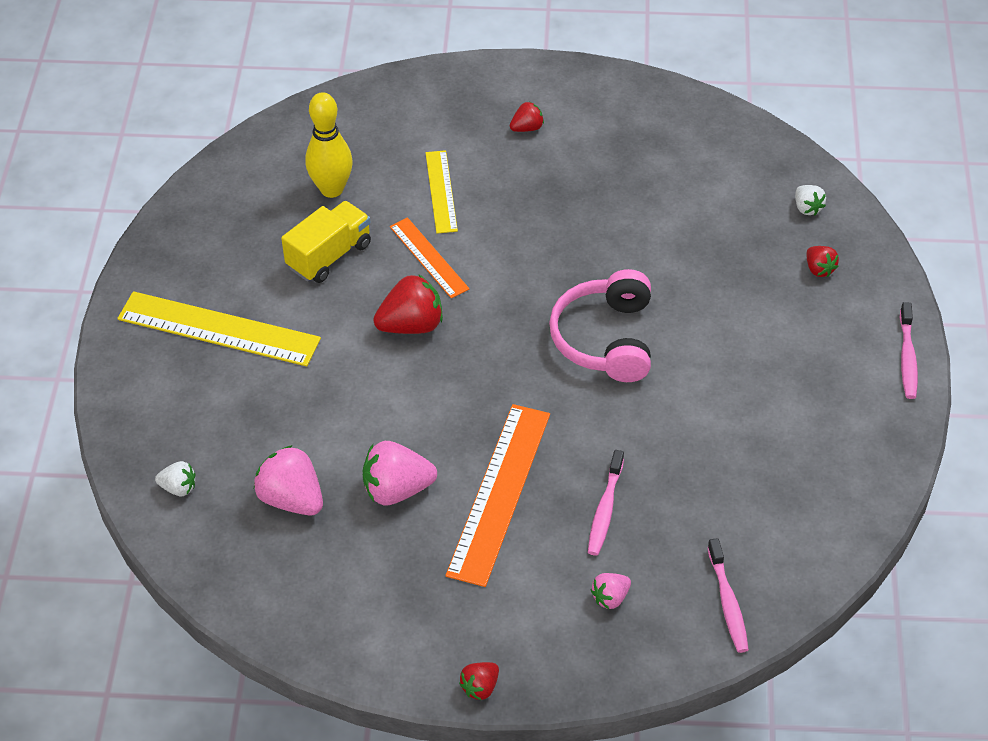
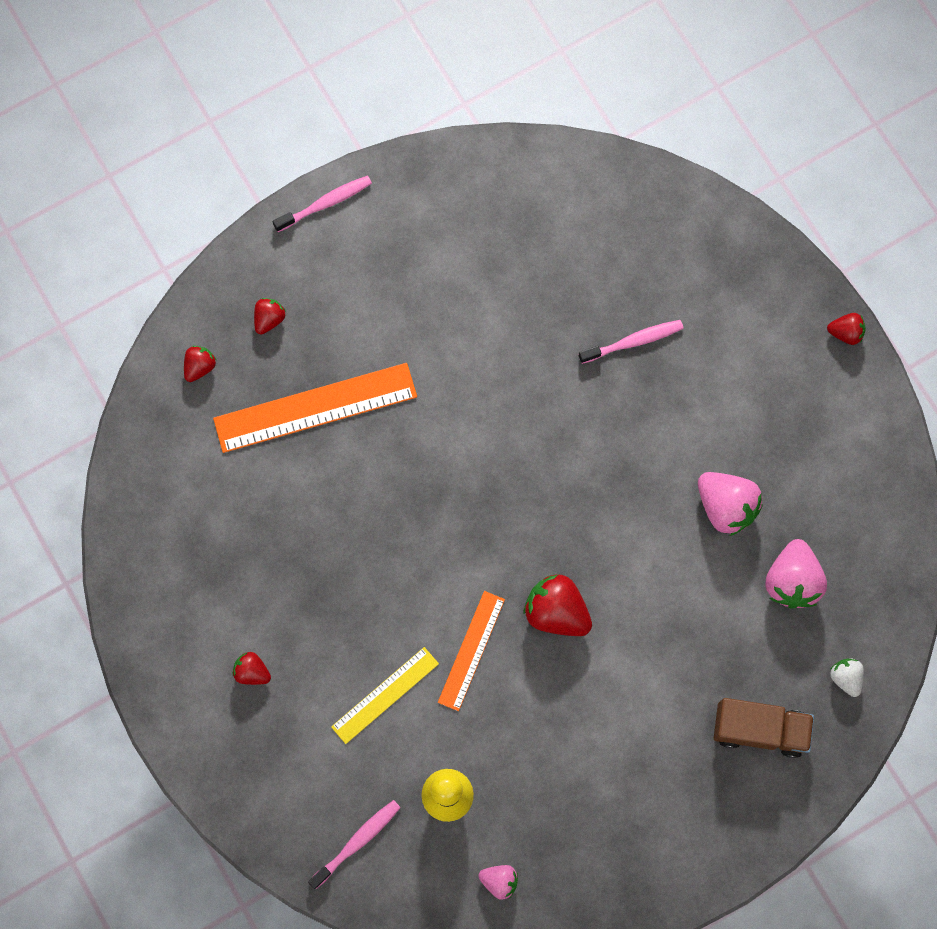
camera: 125 degrees left, 25 degrees up
(196, 404) = (759, 729): none -> brown truck
(218, 329) = (673, 773): yellow ruler -> none
(329, 256) = (528, 739): yellow truck -> none
(499, 493) = (673, 428): orange ruler -> orange ruler (315, 408)
(606, 339) = (463, 443): pink headphones -> none
(610, 598) = (708, 291): pink strawberry -> pink strawberry (499, 881)
(728, 602) = (654, 209): pink toothbrush -> pink toothbrush (357, 842)
(807, 208) = (200, 367): white strawberry -> red strawberry

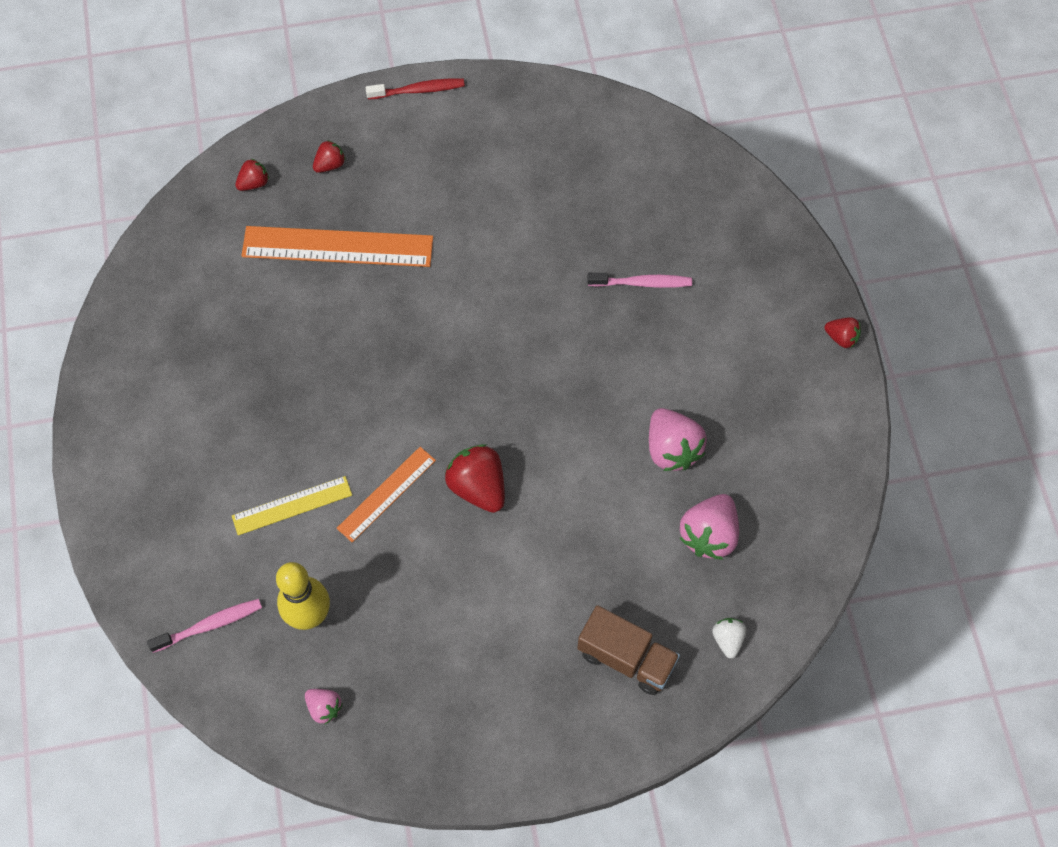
camera: 20 degrees right, 10 degrees down
(252, 672) = (183, 445): red strawberry -> none
(326, 203) = (418, 90): pink toothbrush -> red toothbrush

